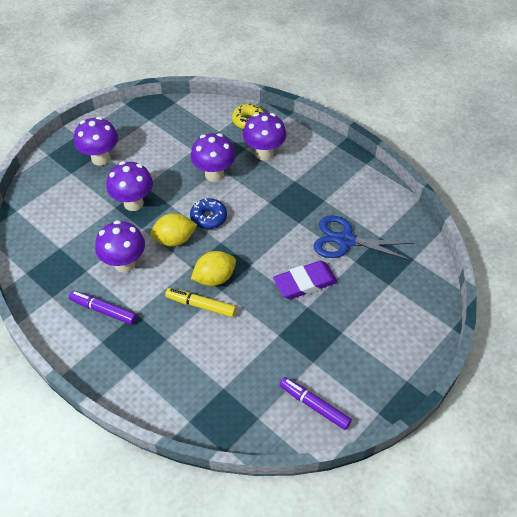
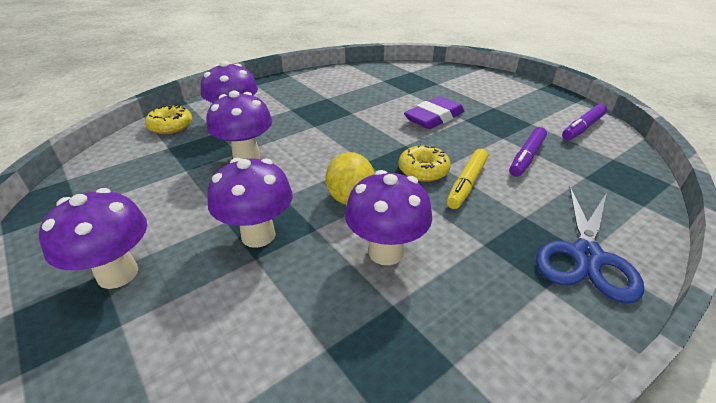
camera: 80 degrees left, 15 degrees down
(104, 310) = (482, 282): purple marker -> purple marker (526, 157)
(208, 217) = (321, 167): blue donut -> none
(214, 278) = (423, 170): yellow lemon -> yellow donut
(305, 283) = (434, 117): purple eraser -> purple eraser turned 60 degrees clockwise
(346, 240) = (383, 94): blue scissors -> blue scissors (586, 256)

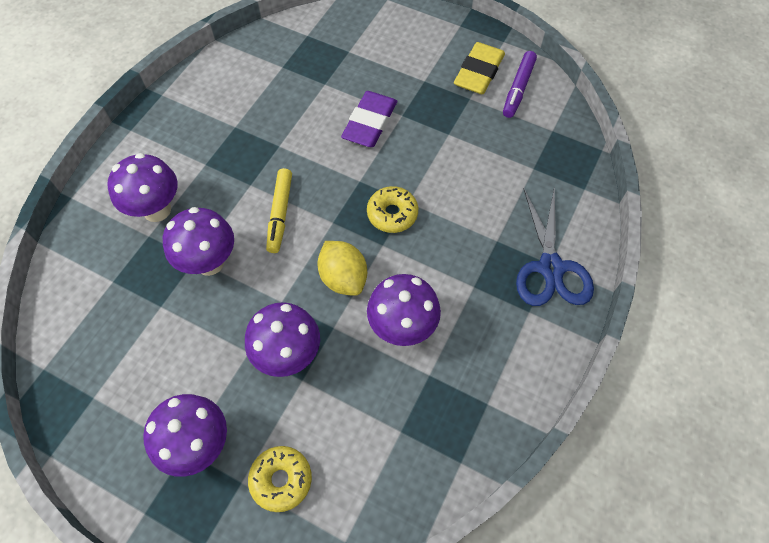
camera: 25 degrees left, 25 degrees up
(171, 126) = (86, 246): yellow donut -> yellow donut (281, 480)
(466, 184) = (437, 217): yellow marker -> yellow marker (280, 214)
(526, 157) = (478, 157): purple marker -> none
(546, 112) = (479, 72): none -> yellow eraser

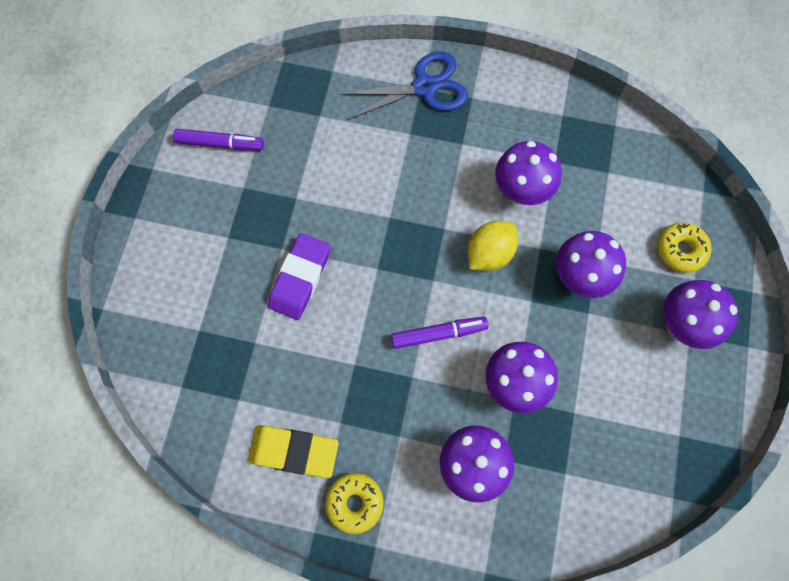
camera: 105 degrees left, 10 degrees up
(280, 214) = (438, 334): yellow marker -> purple marker
(370, 123) = (300, 278): purple eraser -> purple eraser turned 75 degrees counterclockwise
(392, 214) = (407, 228): yellow donut -> yellow donut (355, 502)
(479, 72) = (204, 185): yellow eraser -> yellow eraser (294, 451)

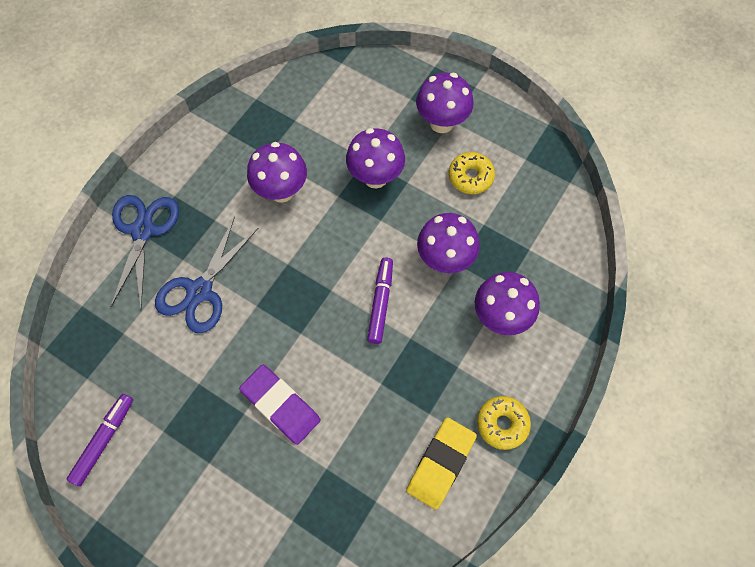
camera: 70 degrees left, 5 degrees down
(384, 162) = (200, 291): none -> blue scissors
(489, 253) = (326, 236): yellow lemon -> none
(680, 250) = (382, 98): yellow donut -> yellow donut (470, 177)

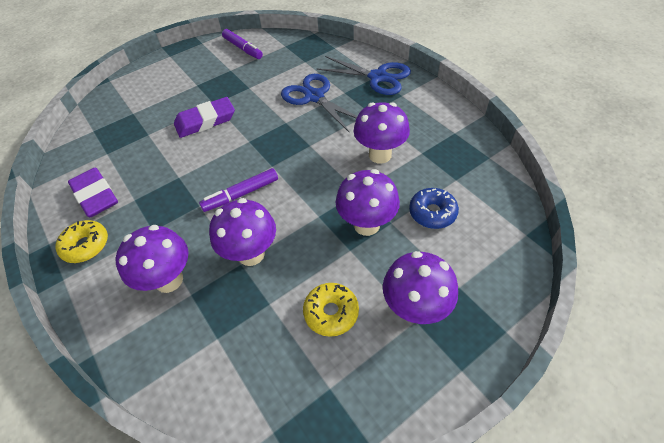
camera: 115 degrees right, 15 degrees down
(342, 130) = (432, 213): none -> blue donut
(381, 302) = (241, 194): purple marker -> purple marker turned 120 degrees clockwise
(440, 463) = (96, 195): yellow eraser -> purple eraser

